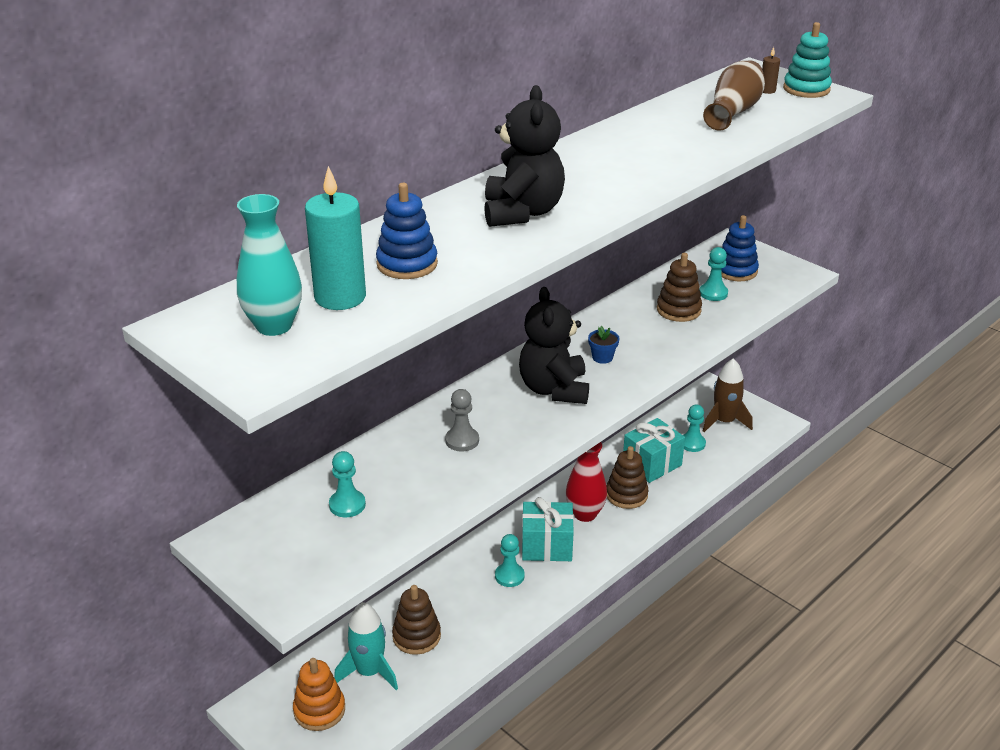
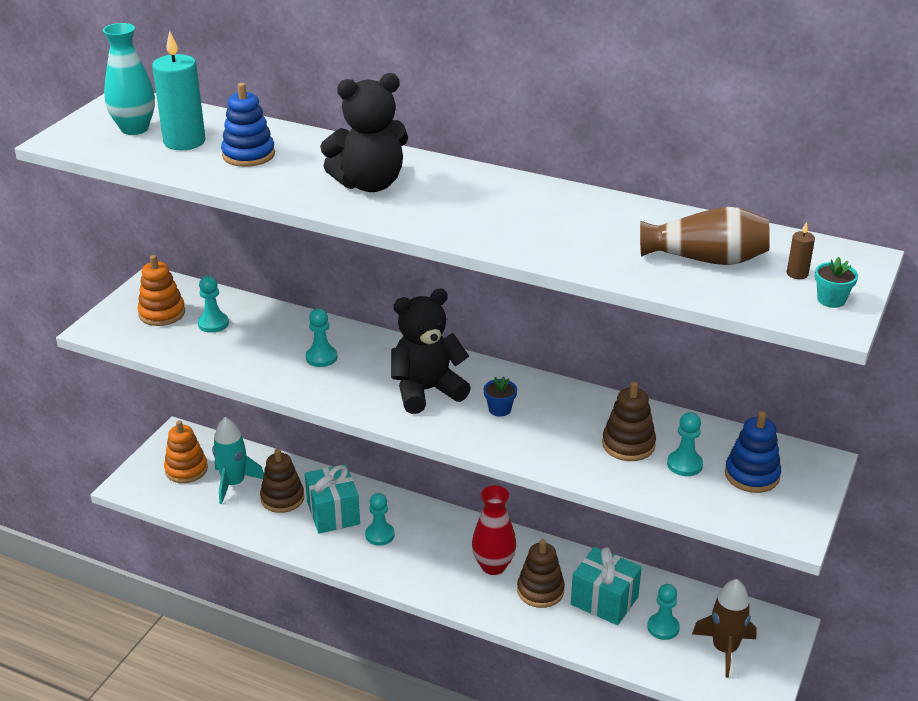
camera: 70 degrees right, 0 degrees up
(296, 542) = (162, 313): none -> orange stacking toy
(462, 440) = (321, 357): grey pawn -> turquoise pawn
(547, 546) = (432, 550): turquoise gift -> turquoise gift (333, 513)
(806, 89) = (831, 300): turquoise stacking toy -> turquoise flower pot

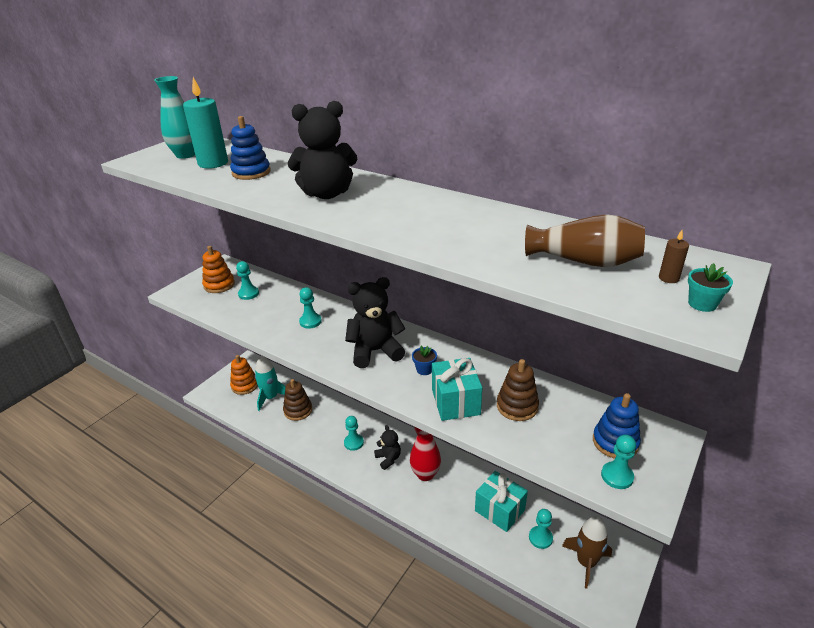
camera: 10 degrees right, 0 degrees up
(333, 513) = (327, 424): turquoise gift -> turquoise gift (455, 402)
(436, 551) = (388, 459): none -> black teddy bear
(540, 591) = (455, 497): brown stacking toy -> none
(684, 464) = (560, 427): turquoise pawn -> turquoise pawn (617, 476)

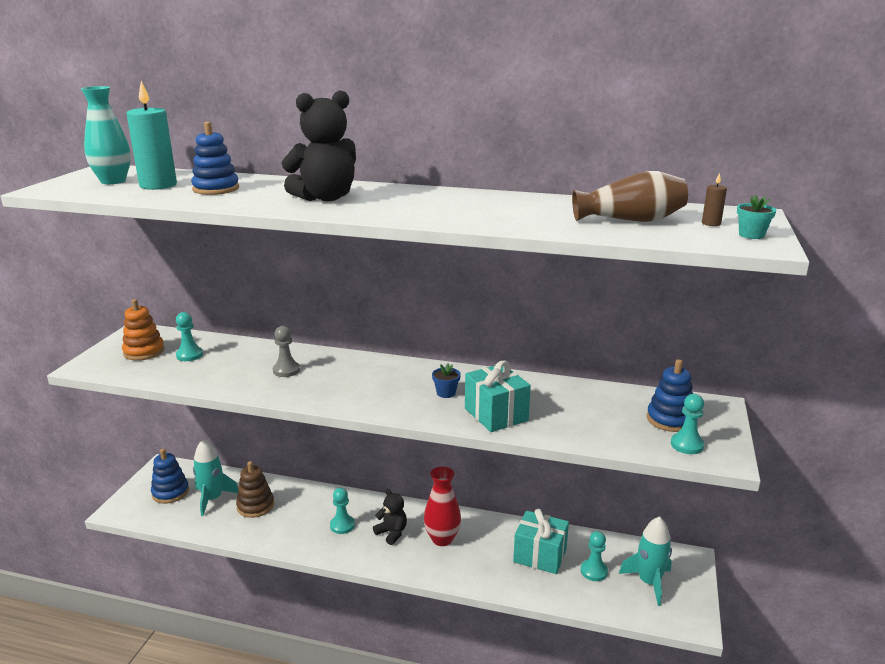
camera: 20 degrees left, 10 degrees down
(245, 385) = (170, 492): orange stacking toy -> blue stacking toy
(310, 321) = (286, 370): turquoise pawn -> grey pawn
(375, 351) = (381, 385): black teddy bear -> none
(517, 406) = (561, 408): brown stacking toy -> none
(586, 562) = (649, 582): brown rocket -> turquoise rocket

